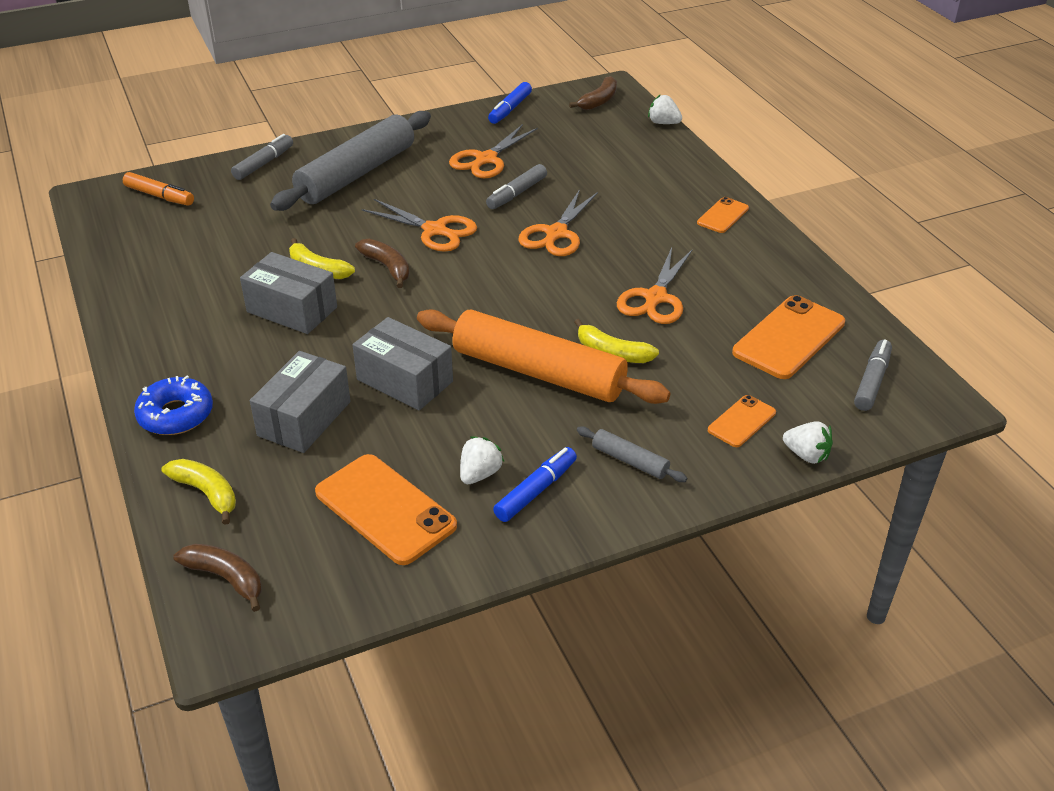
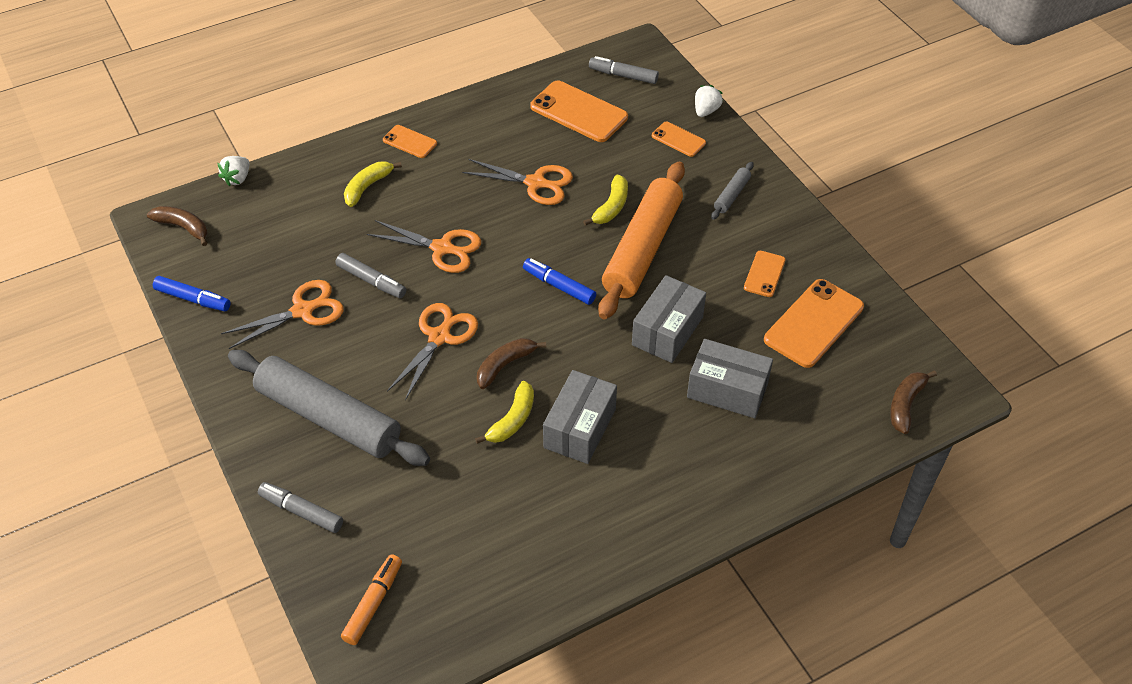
camera: 95 degrees left, 10 degrees up
(176, 415) = (741, 483): blue donut -> none
(206, 493) = (826, 437): yellow banana -> yellow banana (367, 187)
(479, 474) = (764, 274): white strawberry -> orange phone
(485, 160) = (304, 310): orange scissors -> orange scissors turned 60 degrees counterclockwise
(535, 491) = (774, 242): blue marker -> blue marker (559, 286)

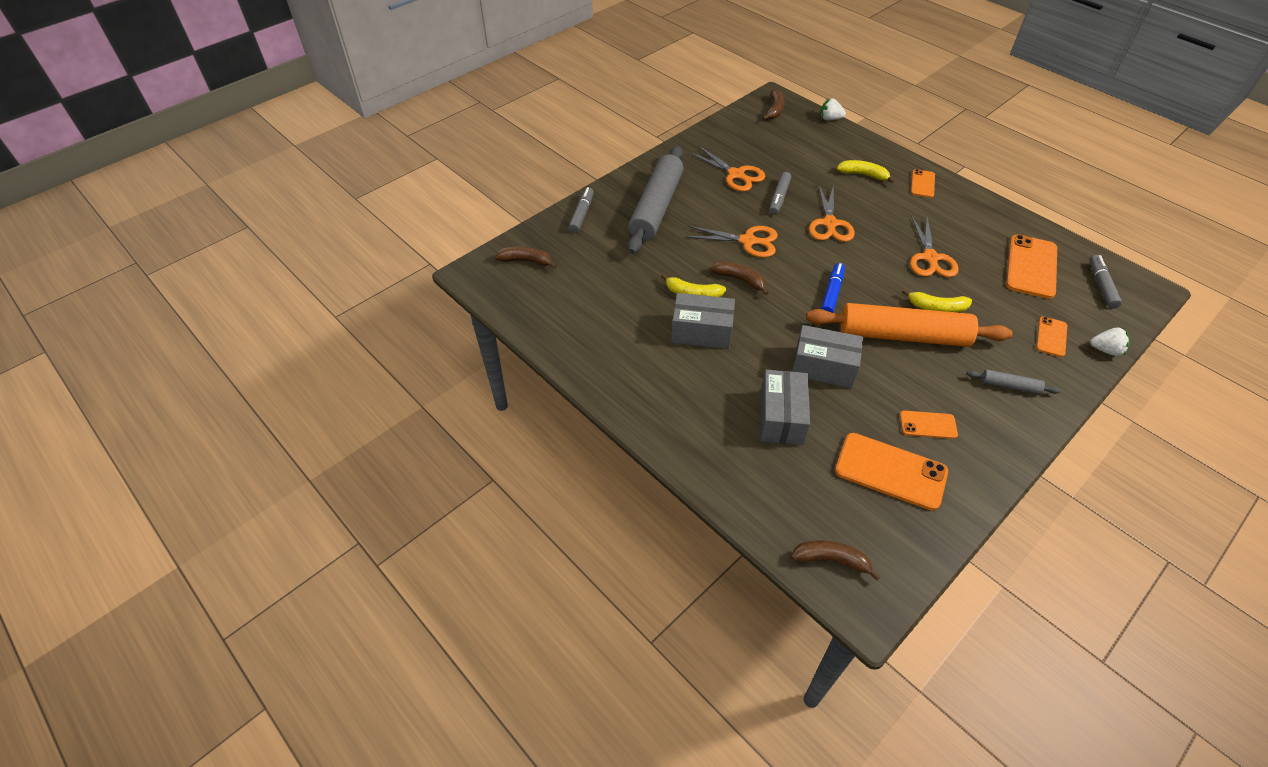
camera: 75 degrees right, 0 degrees up
(193, 299) = (720, 129): blue marker -> none
(373, 603) = (526, 261): orange marker -> brown banana

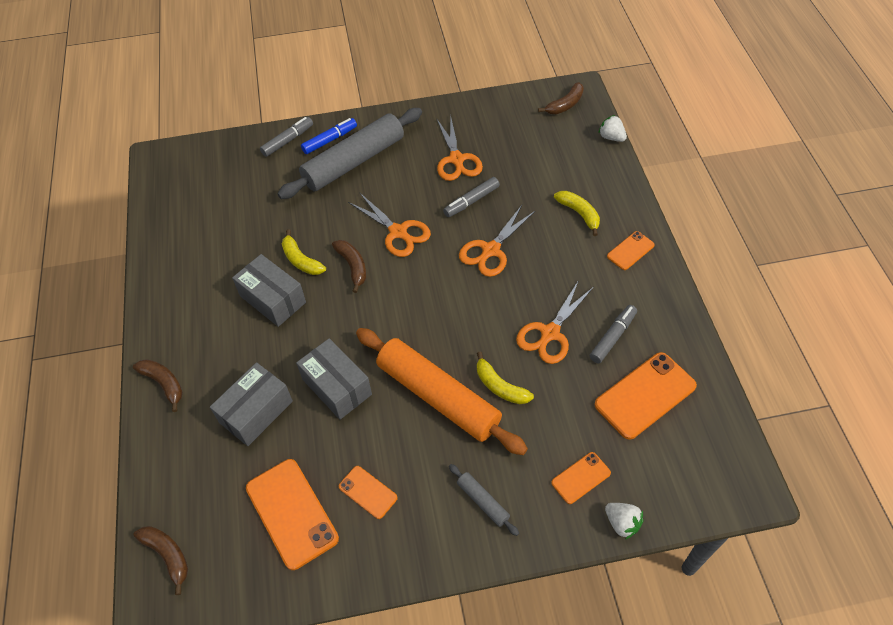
camera: 35 degrees right, 5 degrees up
(526, 261) = (205, 165): brown banana -> brown banana (164, 383)
(831, 293) = (418, 321): blue marker -> blue marker (330, 140)
(1101, 286) = (698, 455): grey marker -> grey marker (612, 337)

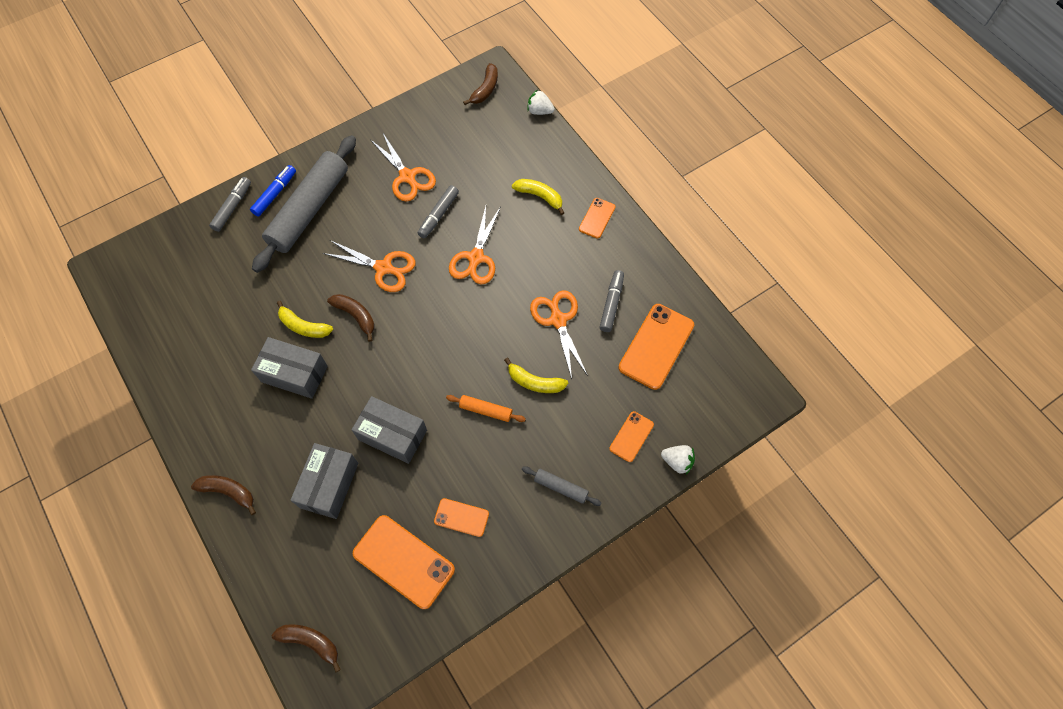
camera: 25 degrees left, 10 degrees up
(438, 396) = (486, 410): orange rolling pin -> orange rolling pin, size x0.42
(549, 334) = (558, 319): orange scissors -> orange scissors turned 150 degrees clockwise

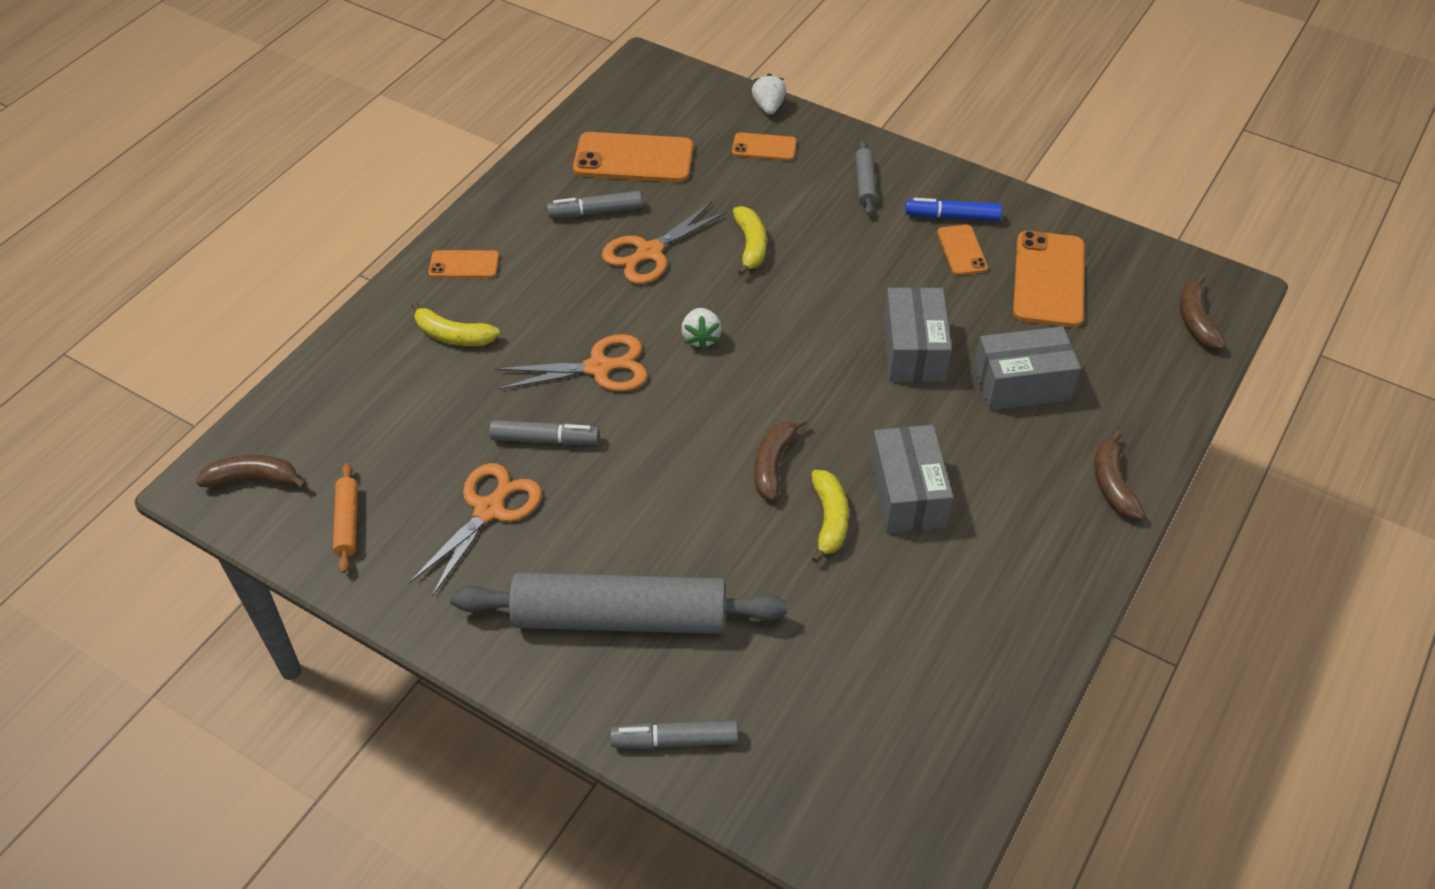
camera: 115 degrees left, 15 degrees down
(275, 194) = (614, 687): blue marker -> blue marker (952, 217)
(384, 268) = (675, 466): orange scissors -> none
(486, 410) = (818, 276): orange rolling pin -> orange rolling pin (347, 522)
(539, 111) = (279, 391): white strawberry -> white strawberry (701, 338)
(540, 196) = (453, 336): yellow banana -> yellow banana turned 75 degrees counterclockwise

